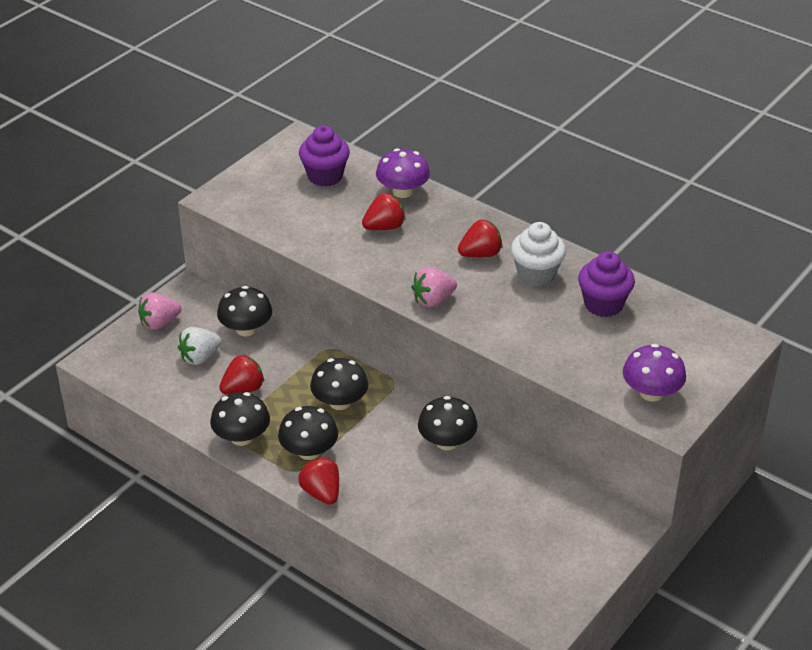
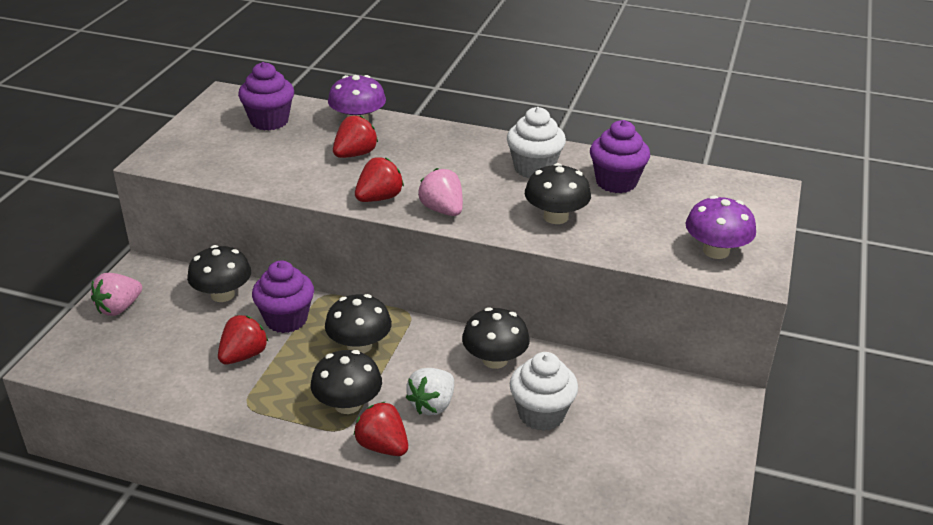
camera: 20 degrees left, 5 degrees down
(200, 357) = (180, 333): white strawberry -> white strawberry (432, 405)
(242, 437) = (262, 407): black mushroom -> black mushroom (555, 217)
(289, 364) = (286, 319): none -> purple cupcake
(433, 300) = (442, 210): pink strawberry -> pink strawberry turned 105 degrees clockwise
(462, 499) = (541, 414): none -> white cupcake
(480, 254) = (467, 161): red strawberry -> red strawberry (379, 198)

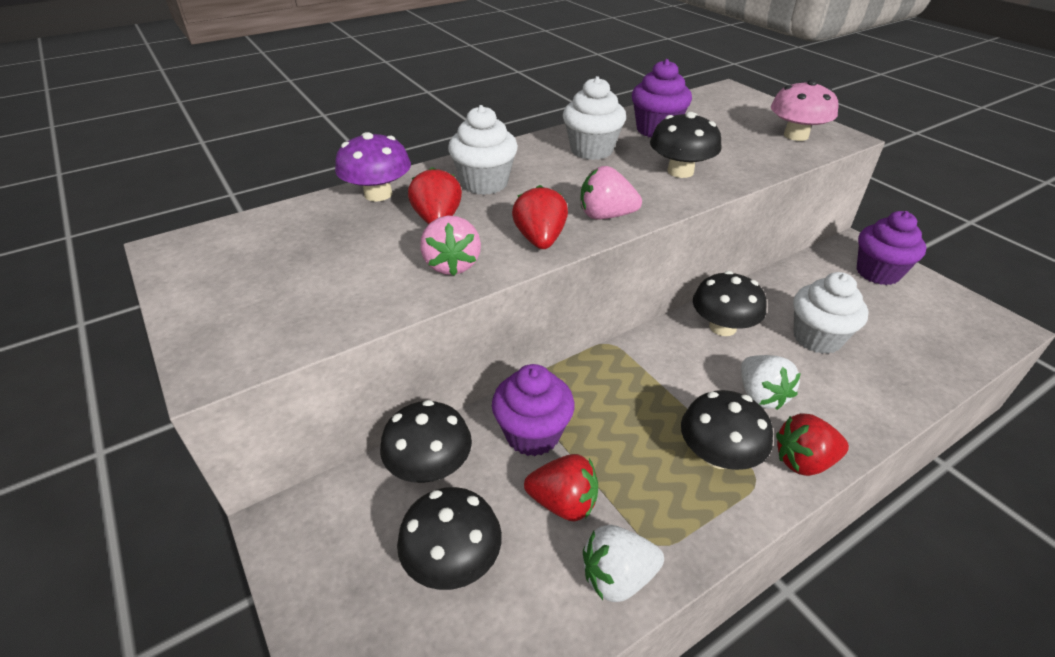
camera: 50 degrees left, 5 degrees up
(119, 308) = (339, 591): pink strawberry -> pink strawberry (452, 265)
(209, 398) = (617, 577): none -> white strawberry
(243, 355) = (563, 503): red strawberry -> red strawberry turned 120 degrees clockwise
(269, 121) = (283, 243): purple cupcake -> purple cupcake (878, 272)
(359, 345) = (628, 400): black mushroom -> black mushroom (453, 560)
(423, 149) = (484, 183): none -> white cupcake
(716, 251) = (796, 135): purple mushroom -> pink mushroom

